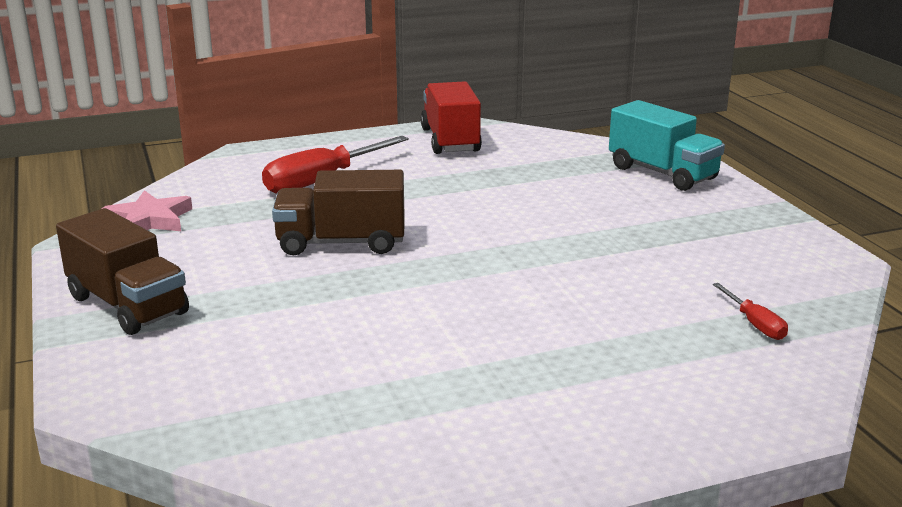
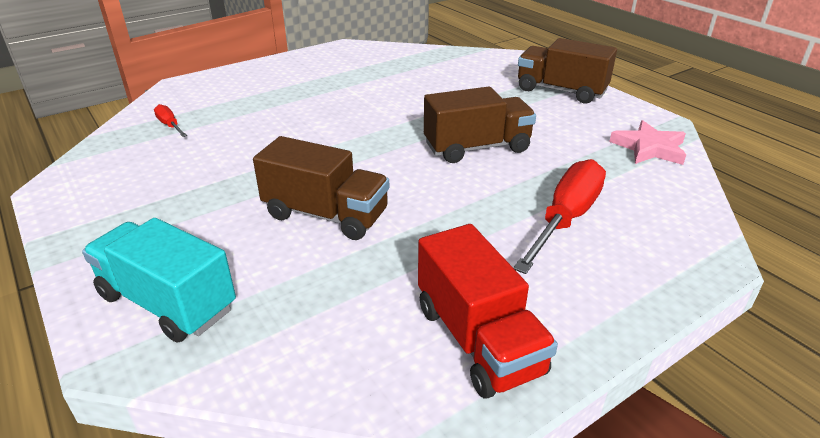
camera: 165 degrees right, 10 degrees up
(537, 205) = (326, 215): none -> brown truck

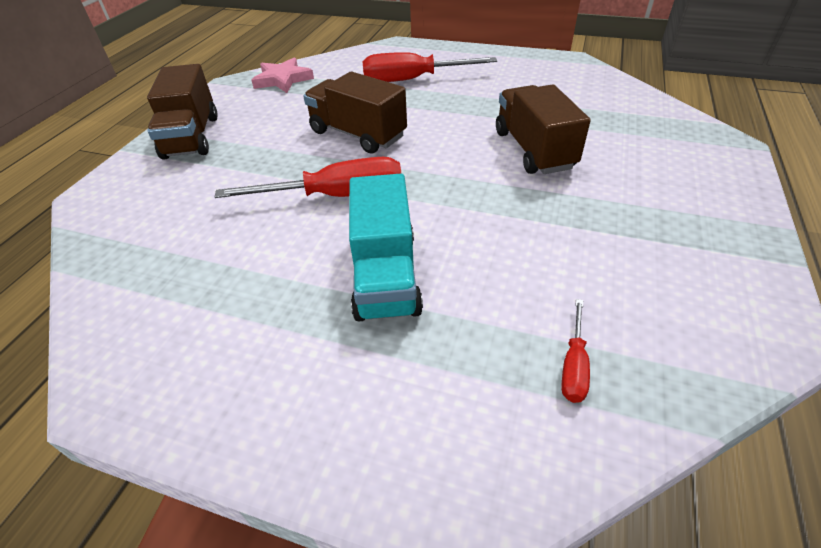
camera: 125 degrees left, 10 degrees up
(168, 302) = (688, 154): turquoise truck -> turquoise truck (385, 275)
(401, 115) = (336, 196): none -> red screwdriver
(478, 339) = (542, 70): red truck -> none

